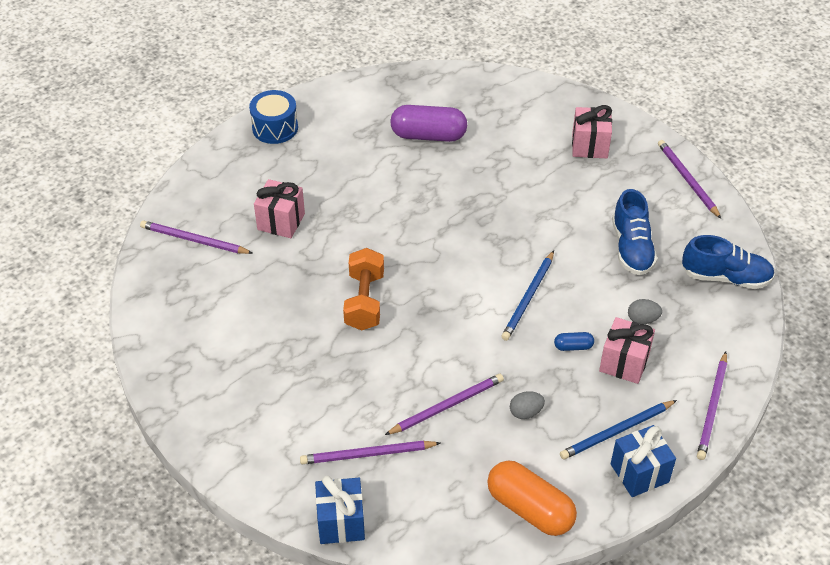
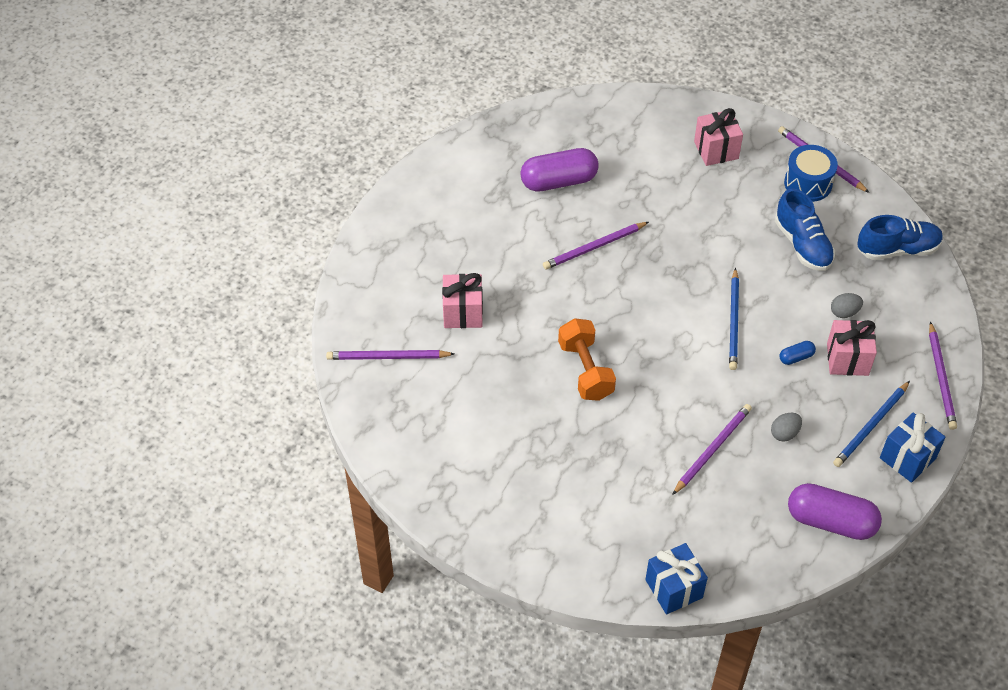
camera: 20 degrees left, 5 degrees up
(275, 128) = (403, 214): blue drum -> blue drum (808, 183)
(367, 454) = (664, 518): purple pencil -> purple pencil (594, 247)
(529, 508) = (830, 521): orange capsule -> purple capsule

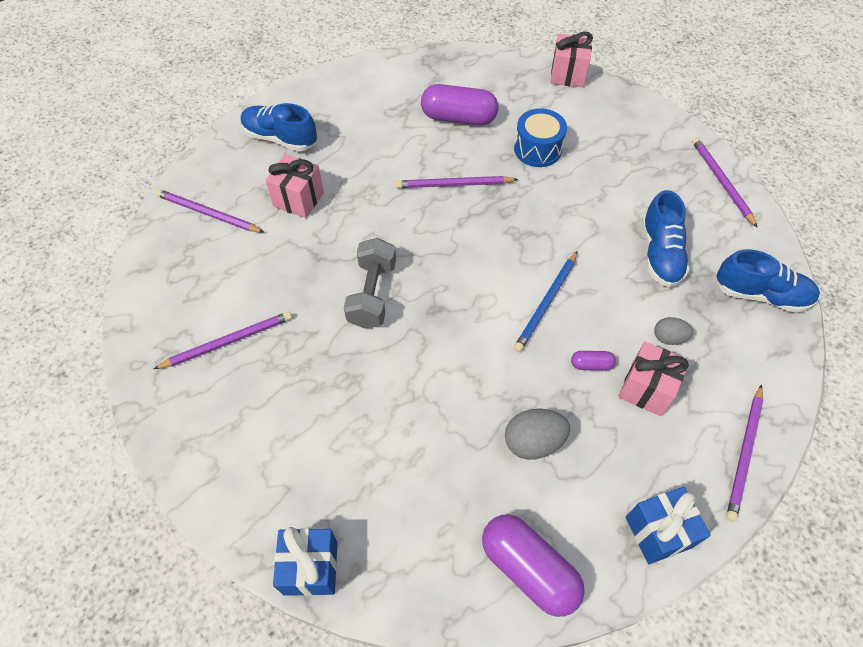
camera: 25 degrees right, 5 degrees up
(403, 261) = (280, 138): none -> blue shoe
(585, 370) = (372, 294): orange dumbbell -> grey dumbbell
(712, 449) = (447, 427): purple pencil -> purple pencil (228, 342)
(716, 150) = (621, 139): pink gift -> pink gift (568, 75)
(784, 433) = (533, 442): grey egg -> grey egg, size x1.61
(796, 357) = (591, 365): blue capsule -> purple capsule
(808, 183) = (697, 198): blue drum -> blue drum (537, 149)
(871, 426) = (634, 475): blue pencil -> none

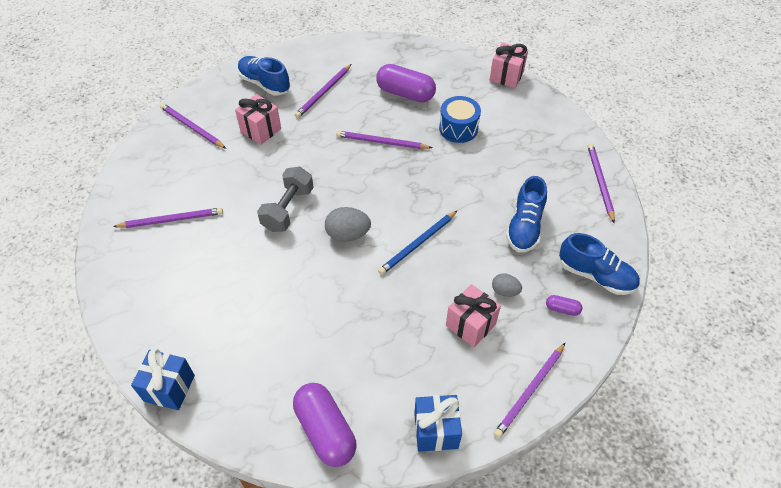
camera: 15 degrees right, 5 degrees down
(359, 136) = (323, 92): none -> purple pencil
(533, 442) = (366, 342): grey egg -> grey egg (348, 234)
(591, 365) = (434, 297): purple capsule -> purple capsule (562, 309)

